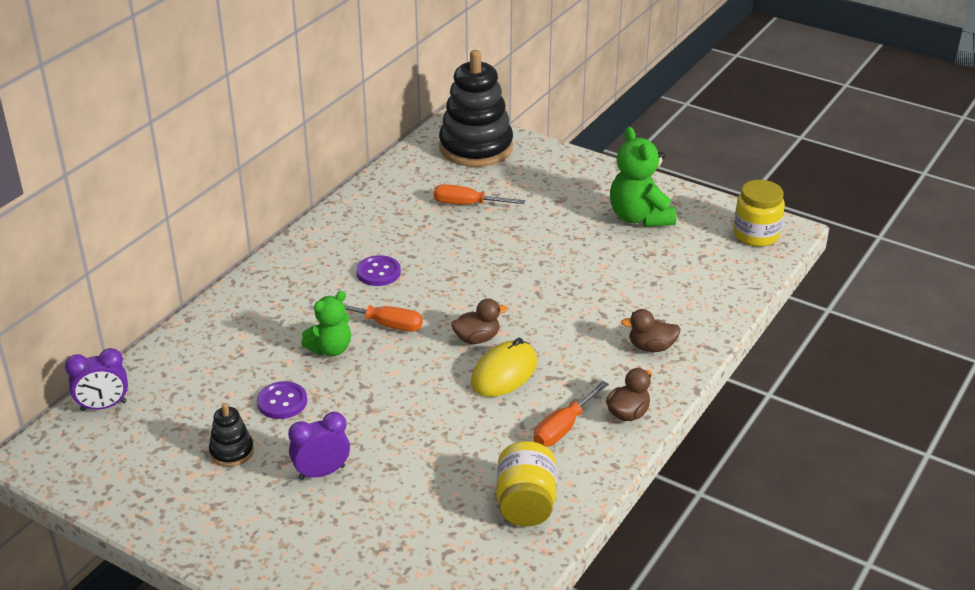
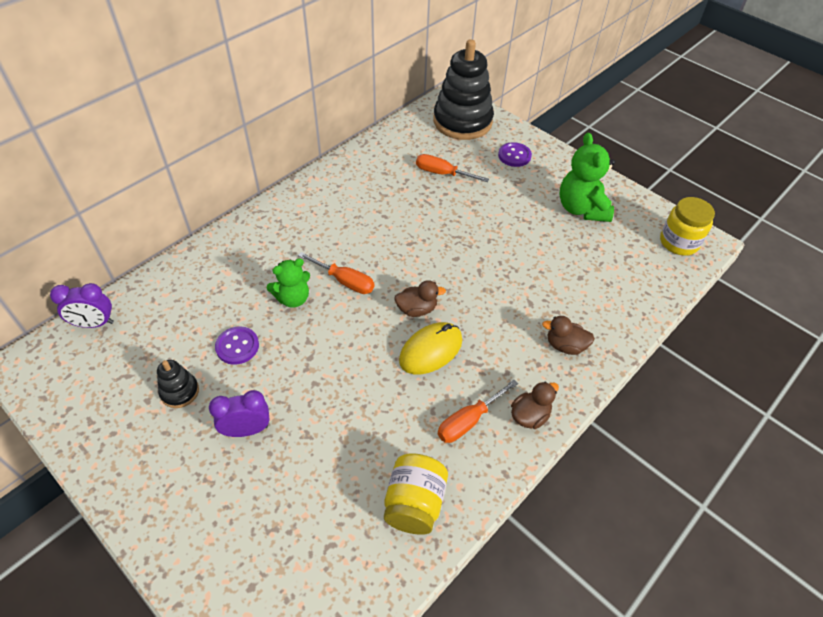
camera: 10 degrees right, 15 degrees up
(378, 272) = (353, 228): purple button -> purple button (514, 156)

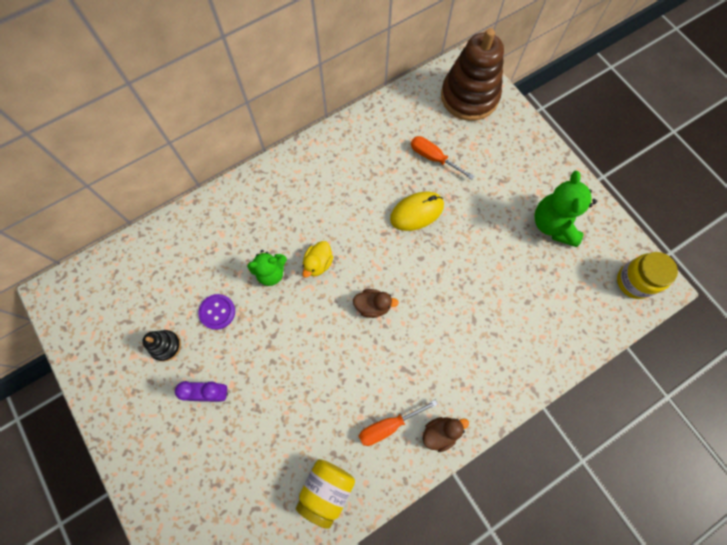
camera: 15 degrees right, 20 degrees up
(94, 324) = (109, 265): purple clock -> none
(345, 281) = (318, 263): orange screwdriver -> yellow duck
(431, 350) = (374, 350): yellow mouse -> yellow mouse (417, 212)
(462, 121) = (469, 96): black stacking toy -> brown stacking toy
(514, 156) = (508, 148): purple button -> none
(565, 345) = (491, 371): brown duck -> none

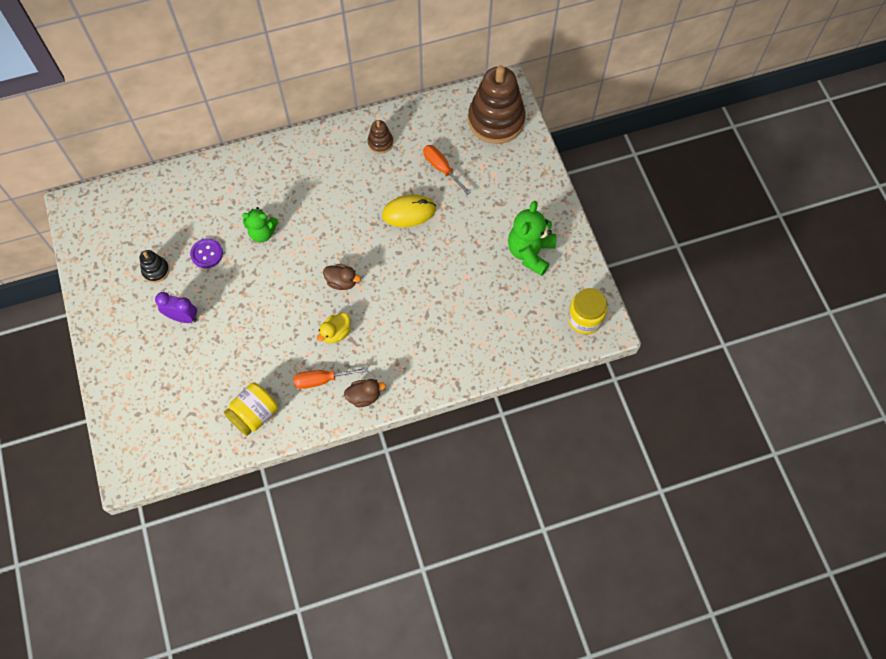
camera: 15 degrees right, 5 degrees down
(318, 263) = (306, 235): yellow duck -> yellow duck (336, 333)
(363, 146) = (380, 143): none -> brown stacking toy

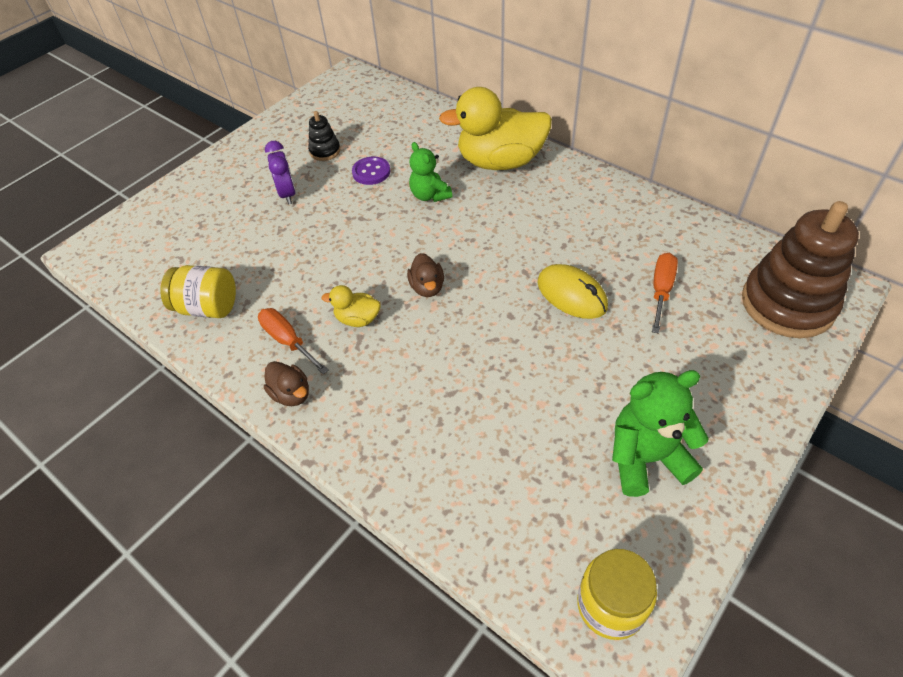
camera: 60 degrees right, 15 degrees down
(267, 173) = (500, 162): none -> yellow duck
(380, 143) = (631, 221): brown stacking toy -> none

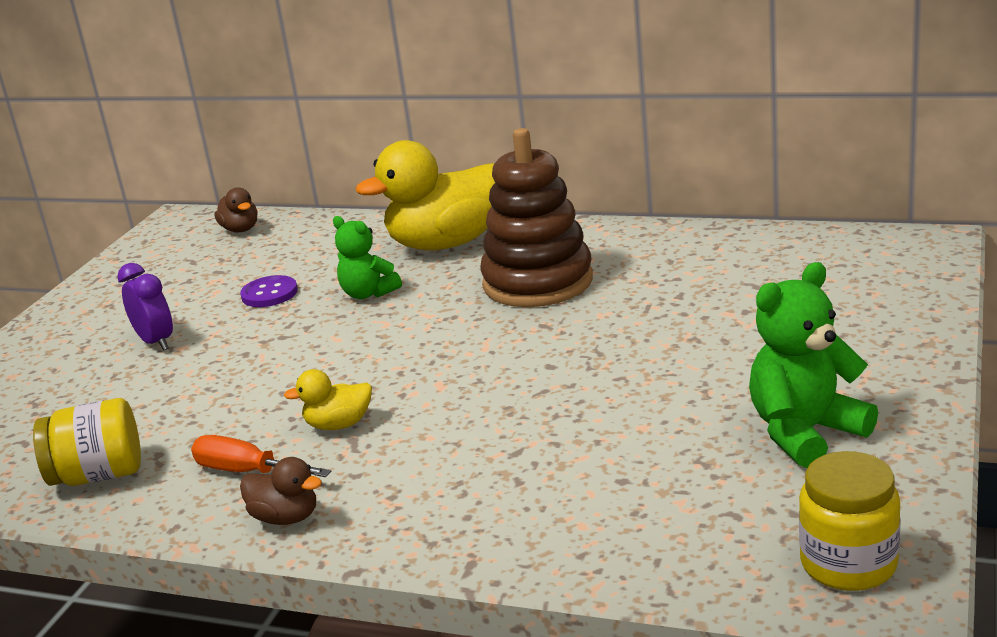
camera: 20 degrees left, 25 degrees down
(325, 151) = (187, 291): black stacking toy -> none
(427, 287) = (419, 372): brown duck -> brown duck (240, 229)
(571, 295) = (617, 328): yellow mouse -> none
(661, 291) = (726, 296): orange screwdriver -> none
(787, 304) = (881, 268): brown stacking toy -> brown stacking toy (538, 282)

